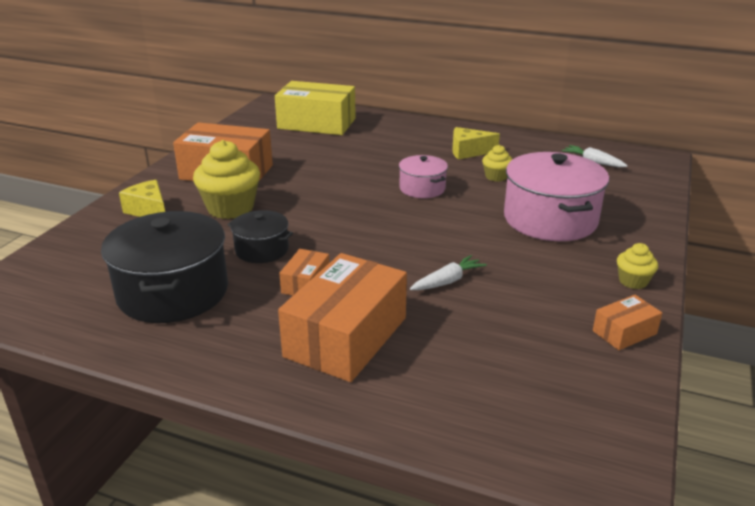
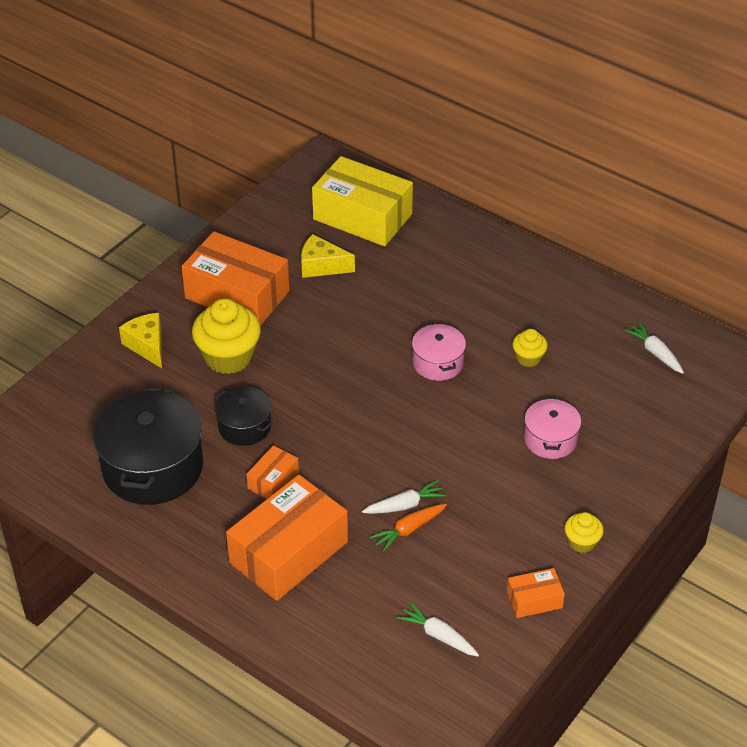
camera: 15 degrees right, 15 degrees up
(462, 299) = (408, 530): none -> orange carrot
(468, 152) = (519, 306): yellow cheese -> yellow cheese (321, 266)
(548, 381) = (437, 635): none -> white carrot
(550, 219) = (550, 439): pink pot -> pink pot, size x0.54

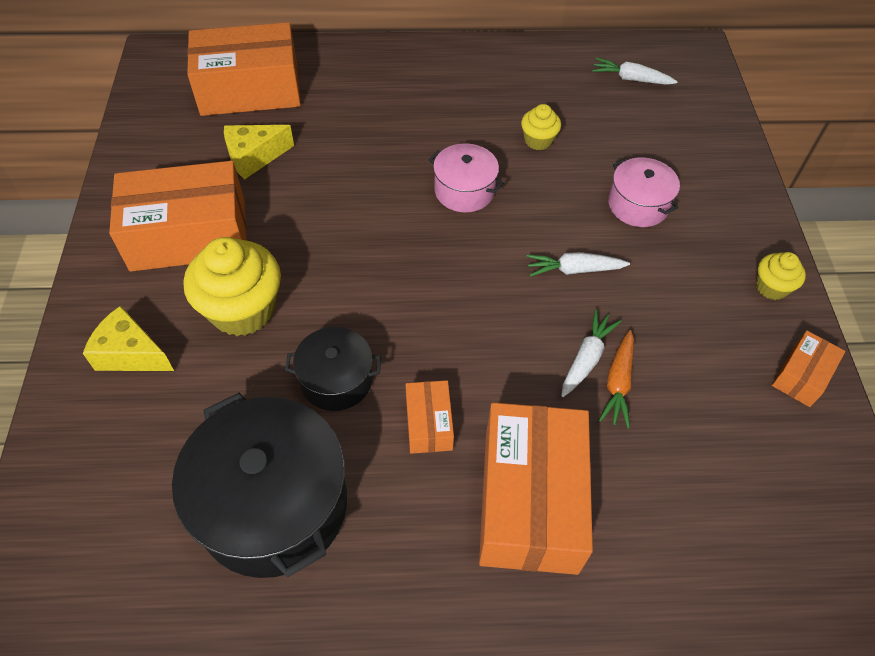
camera: 40 degrees left, 10 degrees up
(362, 216) = (250, 89): yellow box -> orange box
(437, 635) = (768, 484): white carrot -> white carrot (573, 270)

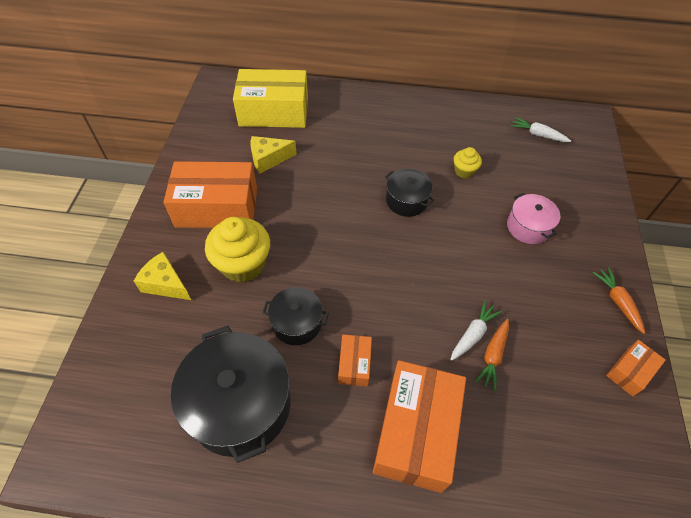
camera: 10 degrees right, 0 degrees up
(250, 89) = (274, 112): orange box -> yellow box
(464, 191) = (406, 201): pink pot -> black pot
(573, 270) = (474, 268): white carrot -> none
(771, 287) = (617, 301): yellow cupcake -> orange carrot

